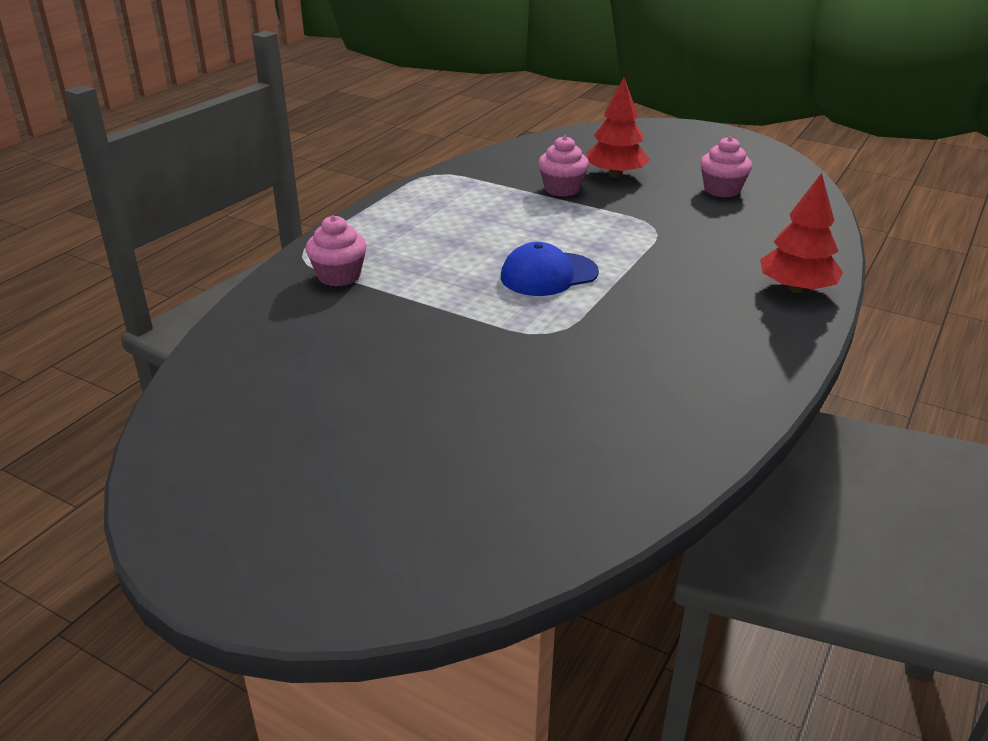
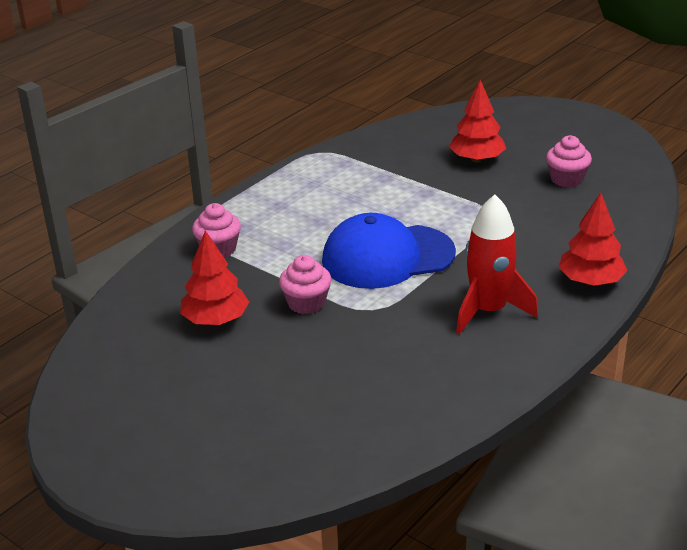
camera: 10 degrees right, 0 degrees up
(352, 355) = (215, 320): none -> red tree
(548, 275) = (387, 257): blue cap -> blue cap, size x1.62
(562, 189) = (425, 172): pink cupcake -> pink cupcake (306, 303)
(691, 327) = (488, 311): none -> red rocket

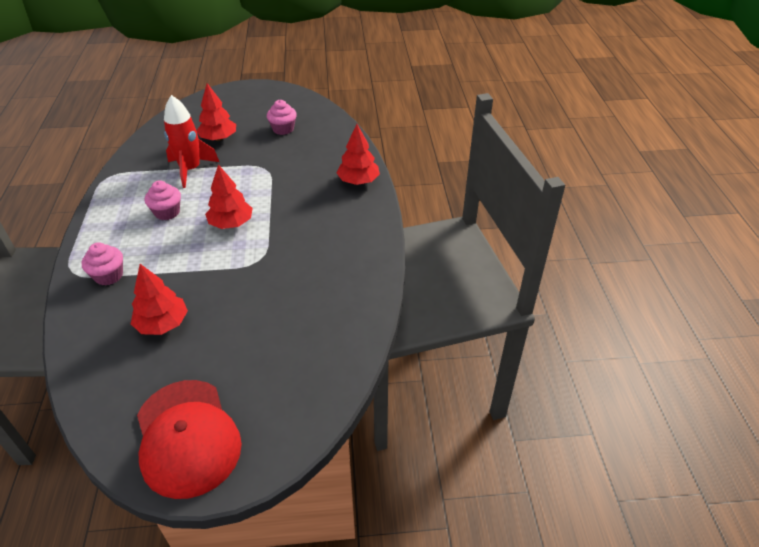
camera: 45 degrees left, 10 degrees up
(127, 432) = (187, 437): none -> red cap
(306, 303) = (213, 279): pink cupcake -> pink cupcake (167, 212)
(387, 257) = (231, 223): blue cap -> red tree
(488, 311) = (325, 225): red rocket -> red rocket (190, 170)

